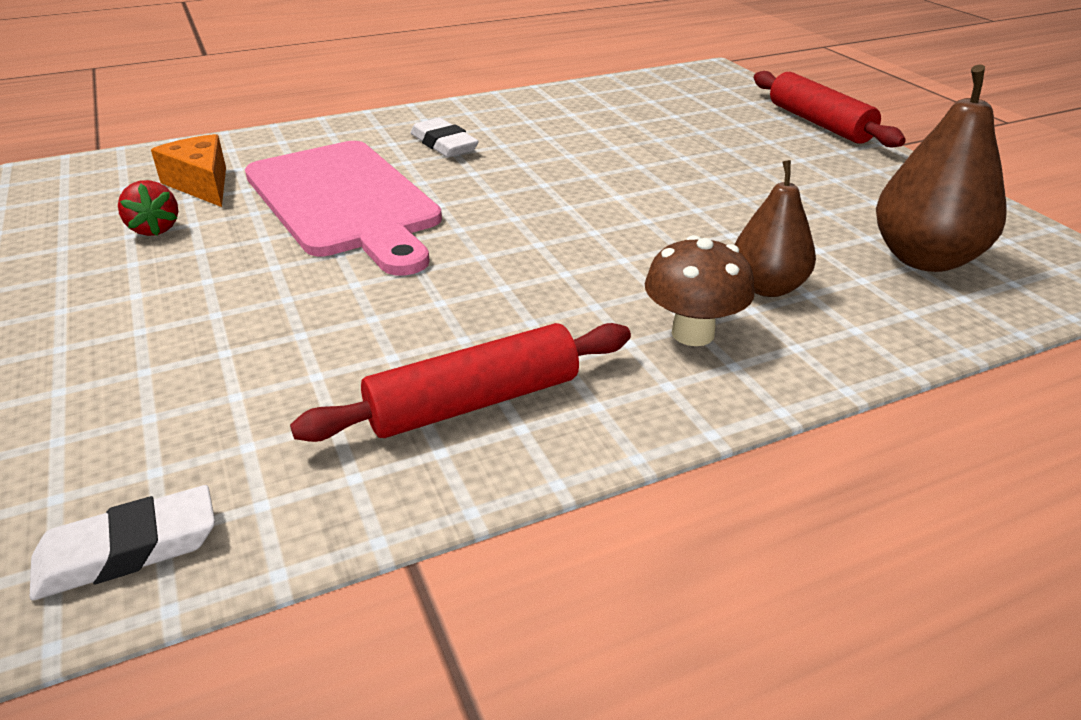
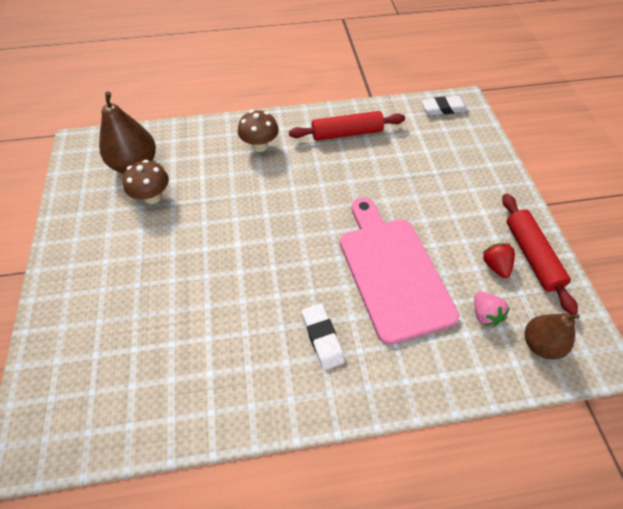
camera: 165 degrees left, 20 degrees up
(202, 184) = (484, 314): orange cheese -> pink strawberry
(767, 287) = (215, 162): brown pear -> brown pear (540, 344)
(819, 123) = (46, 307): red rolling pin -> red rolling pin (532, 256)
(824, 223) = (152, 197): none -> brown mushroom

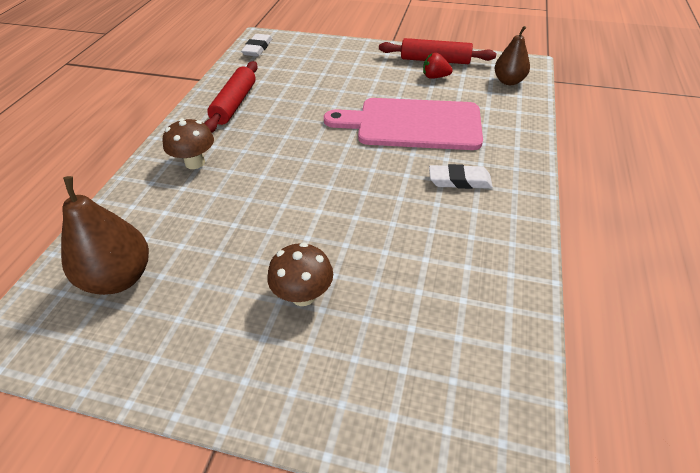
camera: 65 degrees left, 10 degrees down
(152, 197) = (192, 270): brown mushroom -> brown mushroom (303, 295)
(484, 314) = (475, 95): pink strawberry -> none

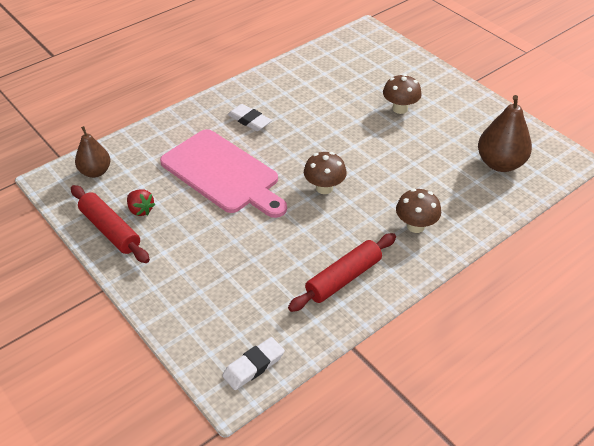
camera: 145 degrees left, 0 degrees up
(309, 155) = (324, 188): none -> brown mushroom

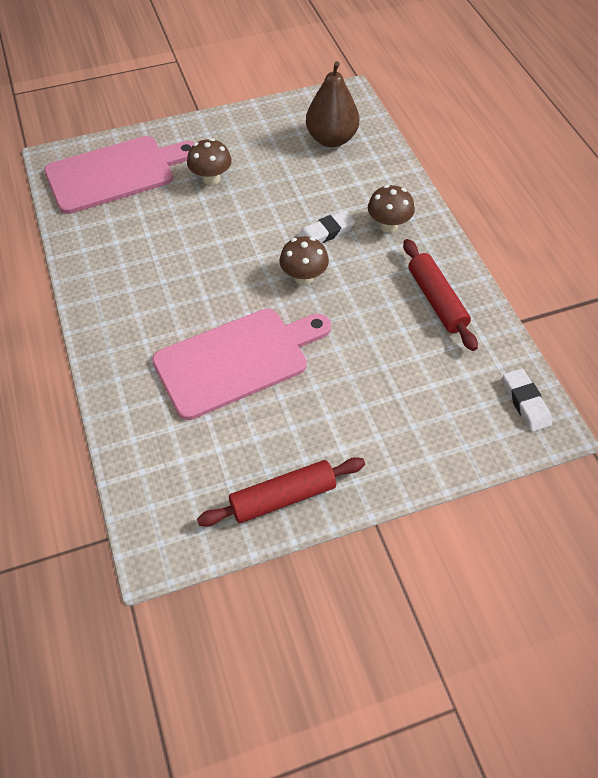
camera: 70 degrees left, 10 degrees up
(95, 172) = (165, 496): brown pear -> none
(140, 210) = (261, 458): red strawberry -> none
(249, 120) = (155, 311): white eraser -> white eraser (326, 232)
(372, 61) = (115, 173): none -> pink cutting board

